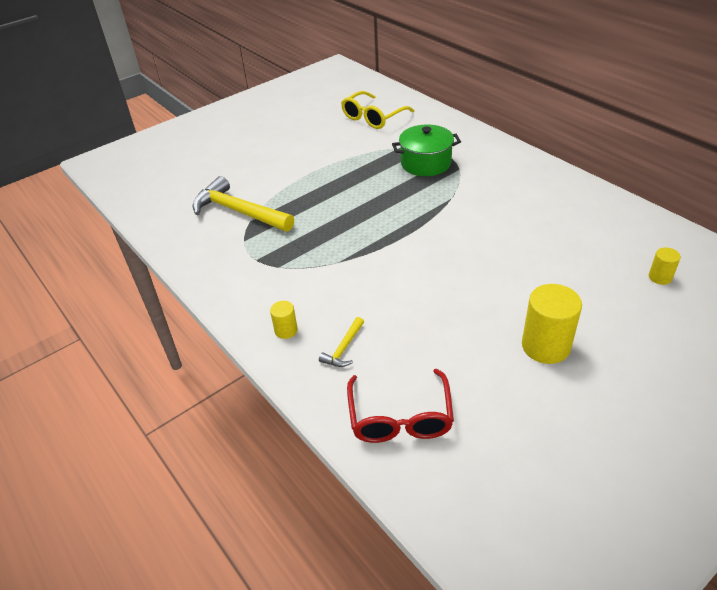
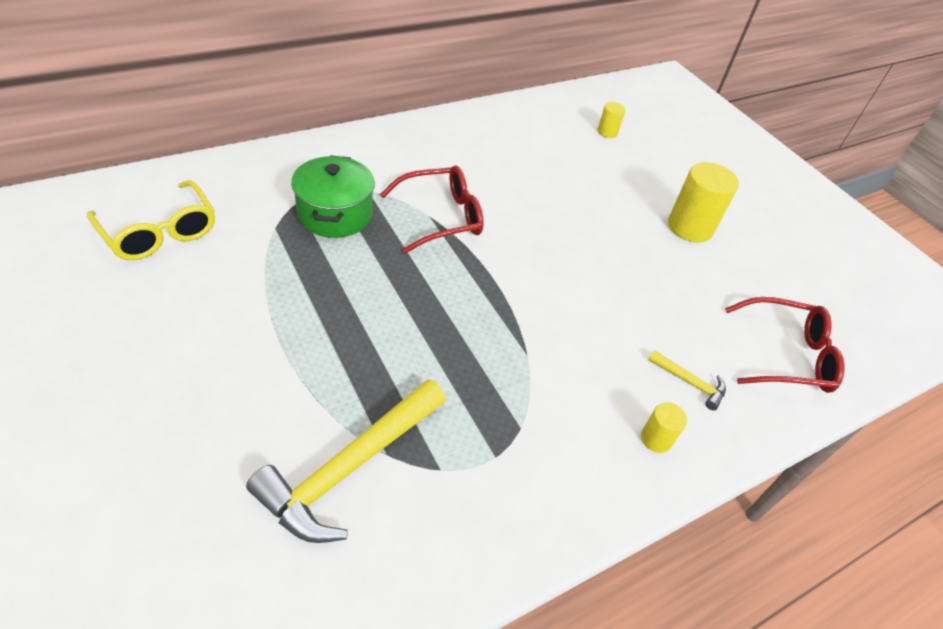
camera: 90 degrees left, 5 degrees up
(453, 203) = (441, 217): none -> red glasses

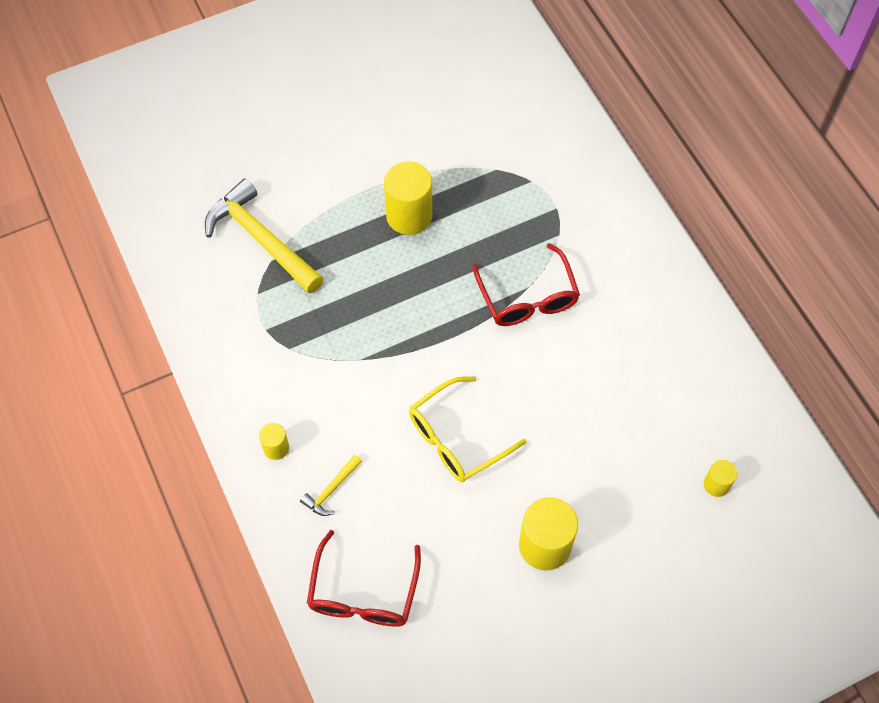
camera: 100 degrees right, 15 degrees up
(159, 232) = (481, 94): yellow glasses -> yellow glasses (457, 438)
(329, 304) = (409, 216): none -> yellow cylinder
(335, 214) = (520, 211): green pot -> none

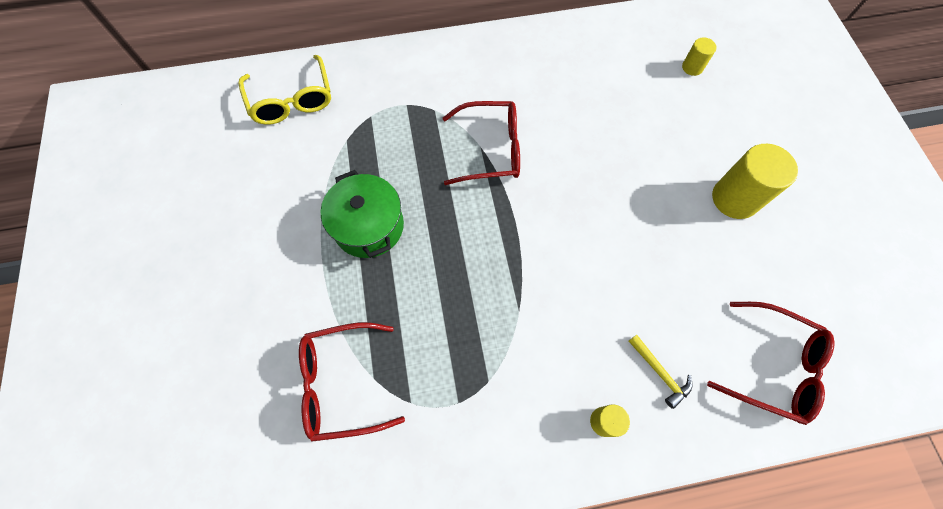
camera: 75 degrees left, 5 degrees up
(261, 239) = (342, 383): yellow hammer -> red glasses
(409, 216) = (369, 226): yellow cylinder -> green pot
(457, 438) = (622, 243): yellow glasses -> yellow glasses (292, 100)

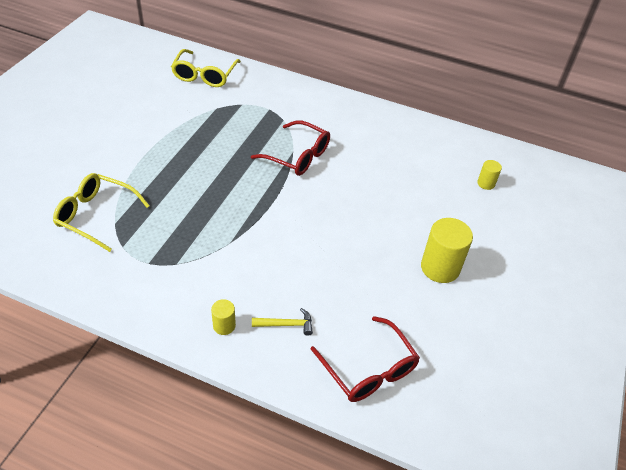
camera: 30 degrees right, 20 degrees down
(342, 383) = (96, 215): red glasses -> yellow glasses
(369, 226) = (186, 154): green pot -> none
(659, 373) = (286, 324): yellow hammer -> yellow hammer turned 90 degrees counterclockwise

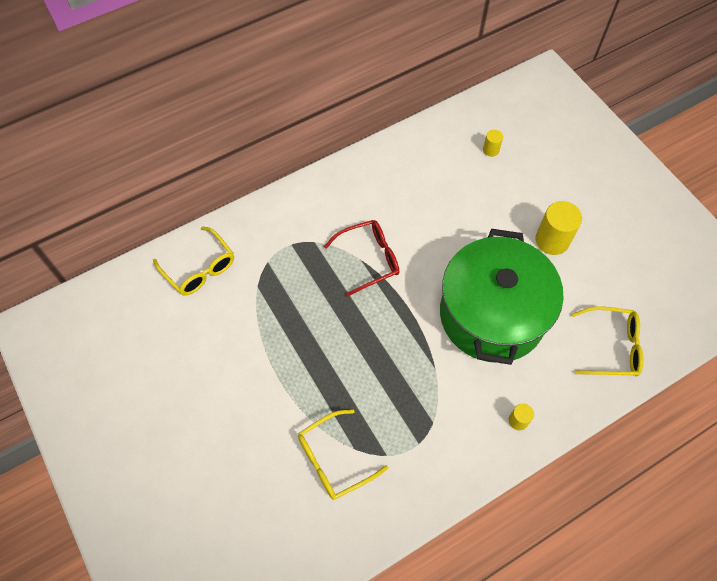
camera: 50 degrees left, 15 degrees up
(286, 324) = (542, 376): yellow hammer -> none
(318, 257) = (492, 315): none -> green pot
(369, 369) = (611, 347): red glasses -> yellow glasses

